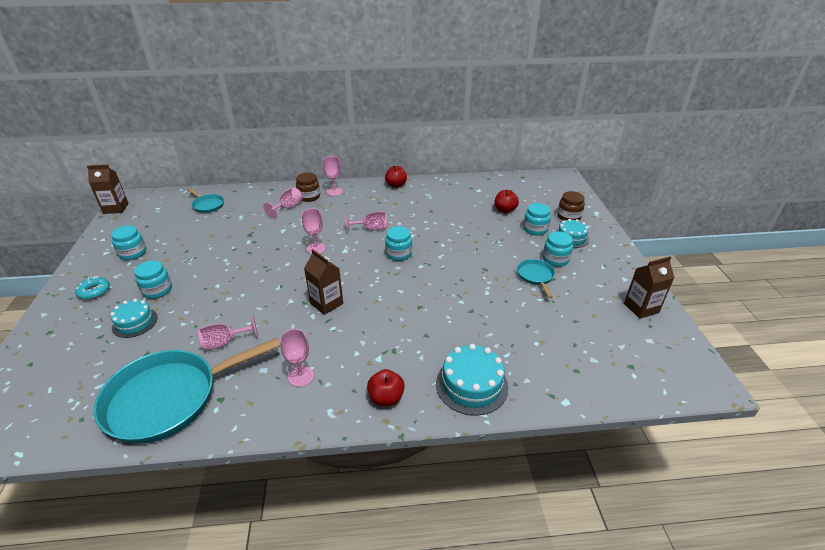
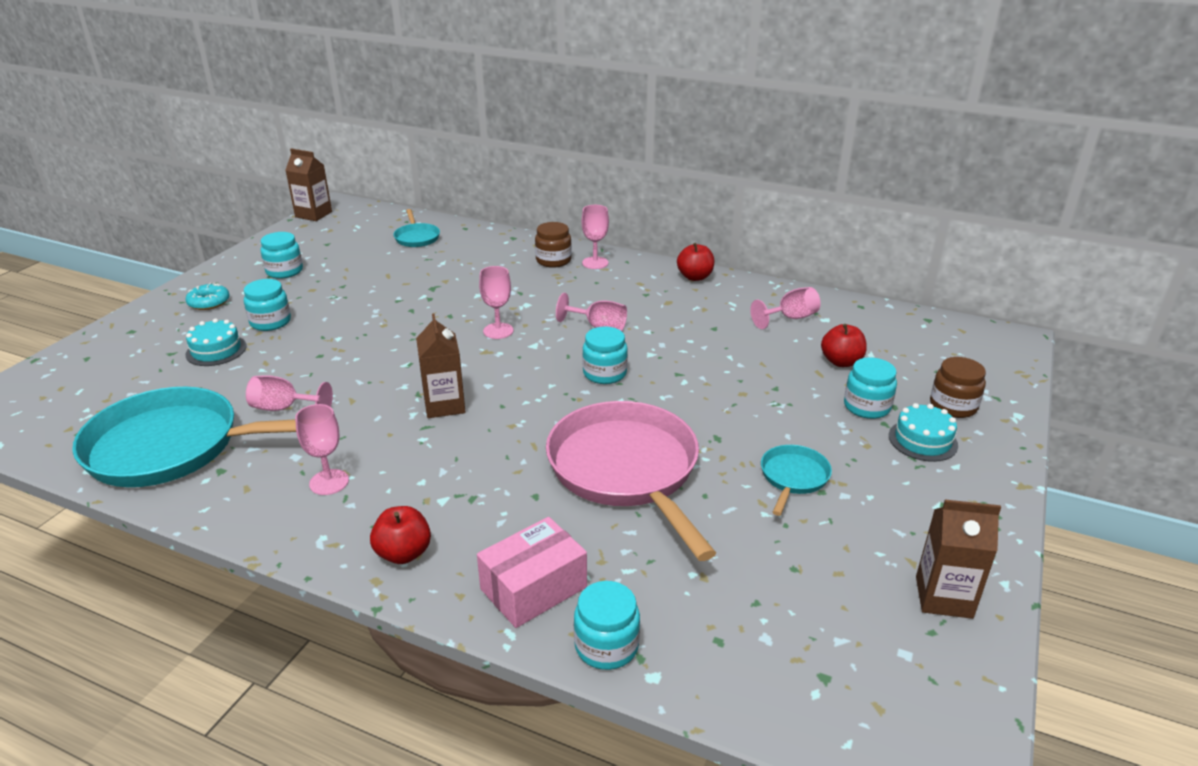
camera: 30 degrees right, 5 degrees down
(288, 208) = (512, 267): pink goblet -> pink goblet (790, 318)
(458, 303) = (627, 470): none -> pink pan
(471, 385) = (533, 588): turquoise cake -> pink box
(555, 259) = (856, 464): turquoise jar -> turquoise jar (606, 646)

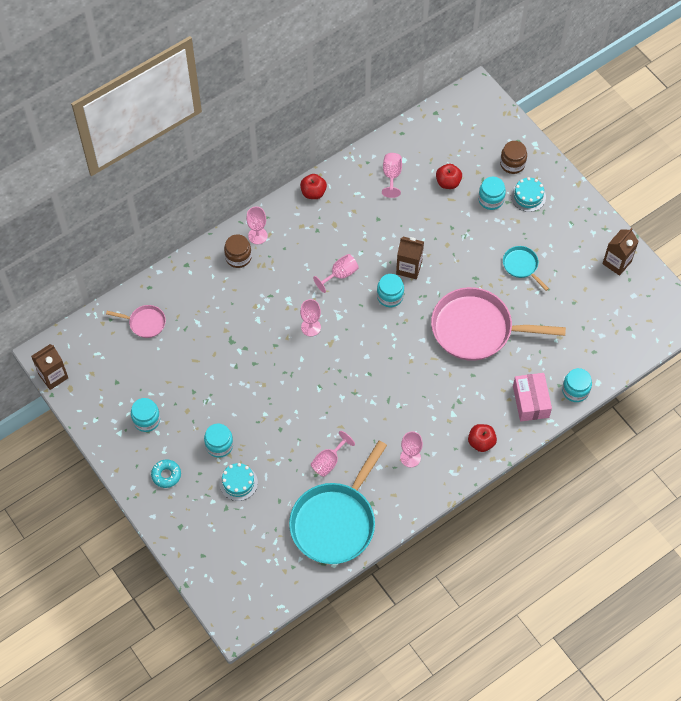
camera: 60 degrees left, 30 degrees up
(417, 237) = (145, 323): turquoise pan -> pink pan
(444, 405) = (373, 384): brown carton -> brown carton (409, 268)

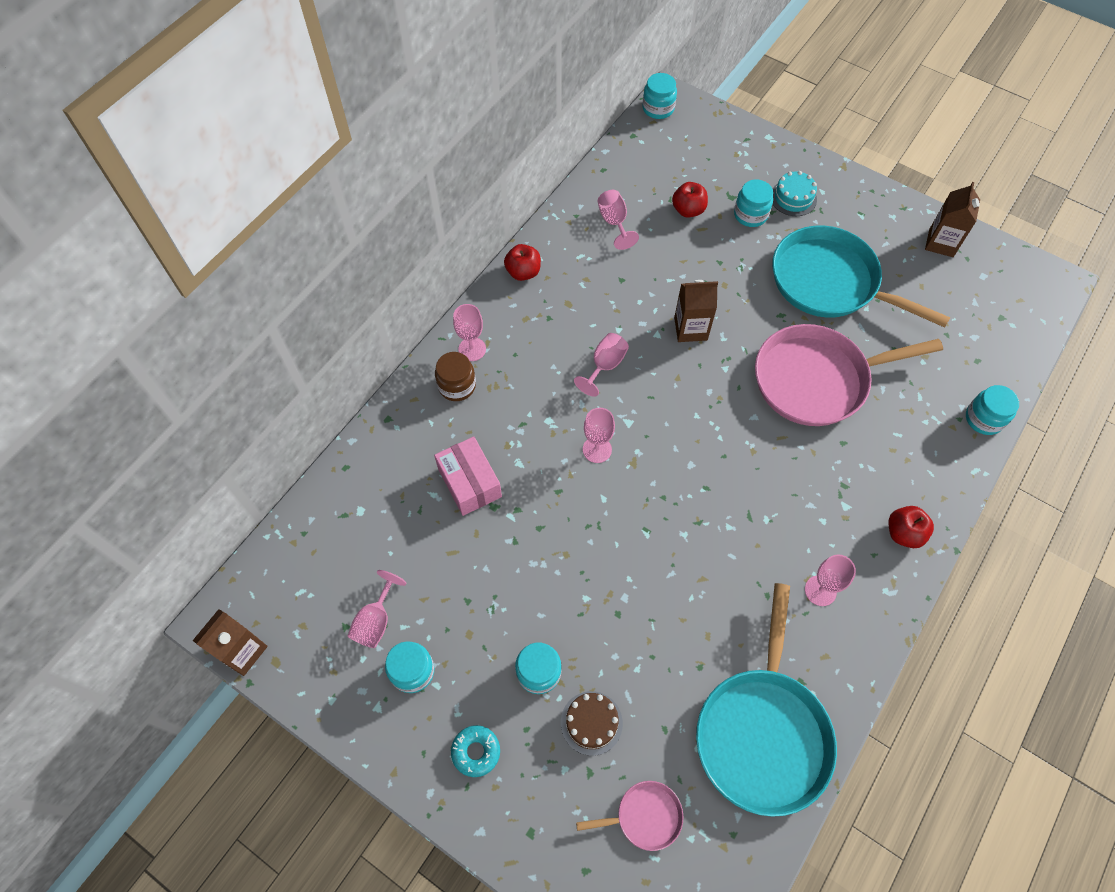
camera: 20 degrees left, 0 degrees up
(145, 323) = (357, 521): pink pan -> pink pan (644, 816)
(238, 482) = (591, 723): turquoise cake -> brown cake
(329, 461) = (709, 638): pink goblet -> pink goblet (376, 621)
(390, 296) = (684, 373): turquoise jar -> turquoise jar (658, 108)
(512, 164) = (754, 166): brown jar -> none
(521, 266) = (830, 282): turquoise pan -> turquoise pan, size x2.20
(531, 401) = (936, 453): pink box -> pink box (470, 482)

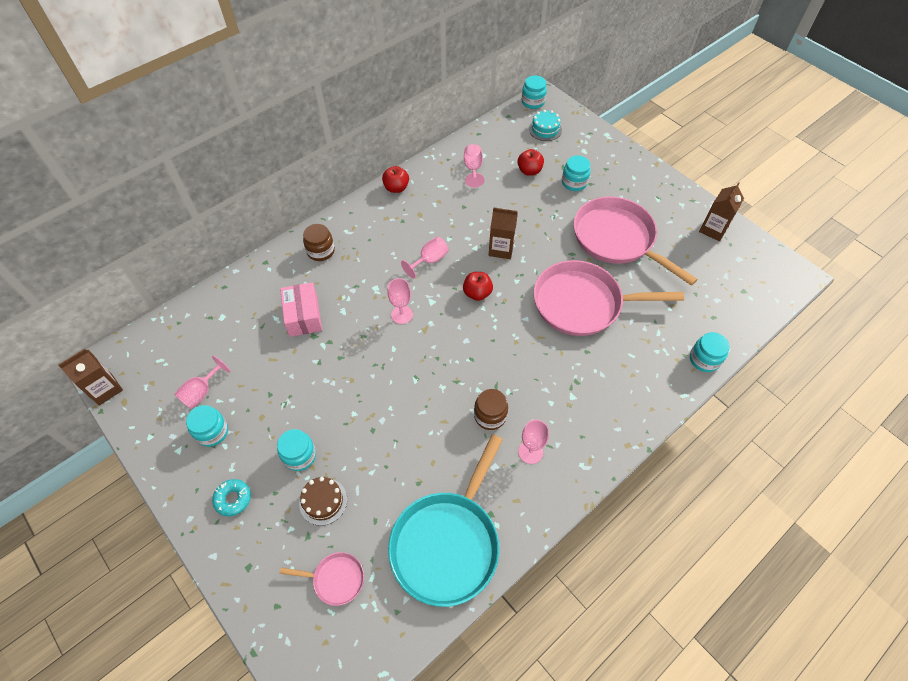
camera: 15 degrees right, 5 degrees down
(472, 349) = (341, 230): pink goblet -> none
(755, 557) = (490, 416): none -> brown jar
(793, 198) = (610, 177): turquoise cake -> turquoise cake (545, 129)
(830, 282) = (617, 239): turquoise pan -> pink pan
(903, 533) = (611, 427): red apple -> red apple (477, 293)

